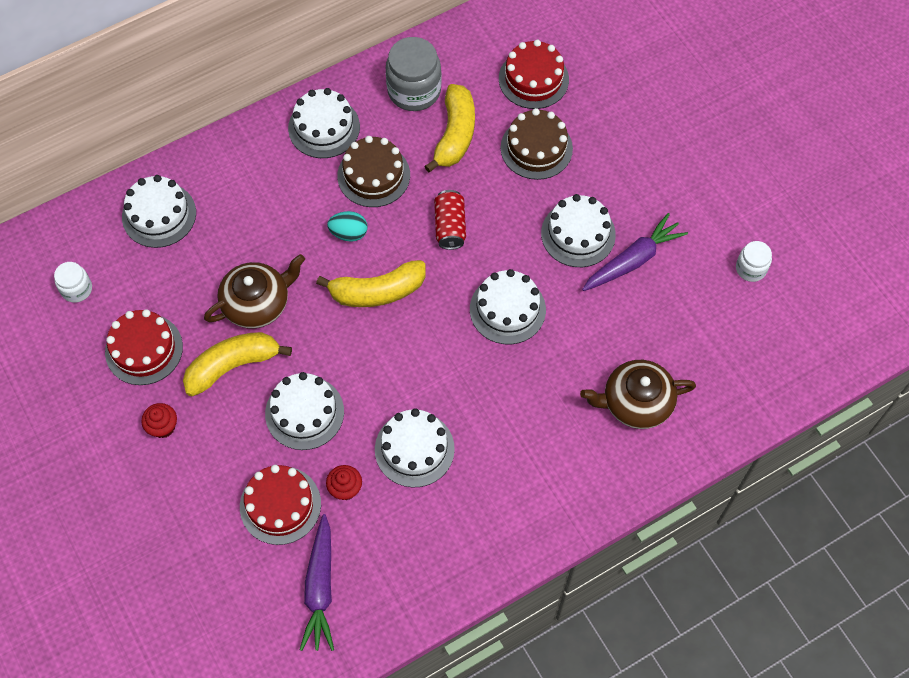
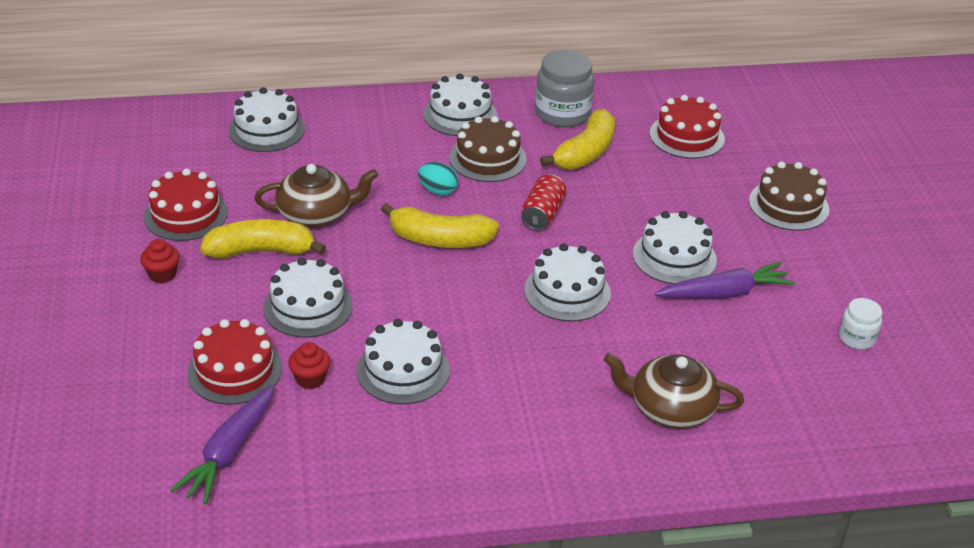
camera: 20 degrees right, 25 degrees down
(77, 289) = (155, 156): white jar -> none
(536, 148) = (663, 184): brown cake -> brown cake (788, 205)

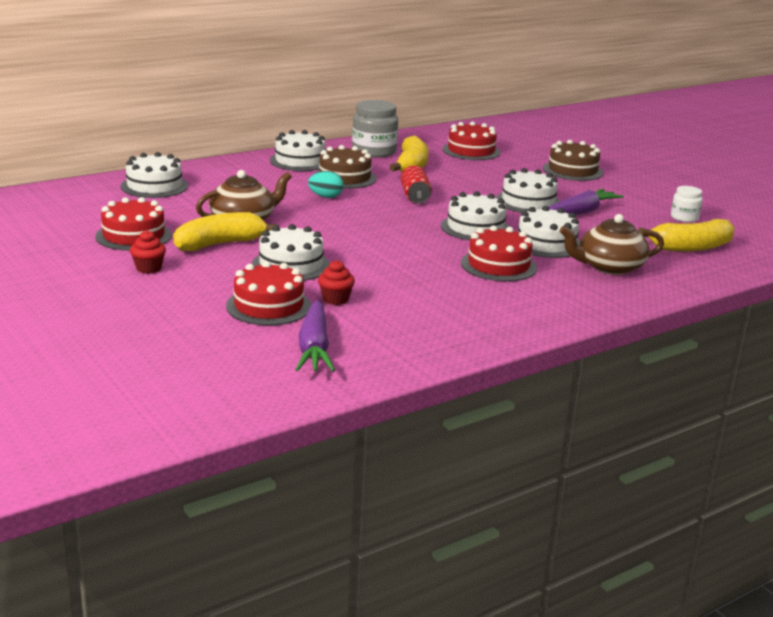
camera: 25 degrees left, 15 degrees down
(403, 370) = (402, 283): white cake -> white cake (546, 243)
(440, 240) = (355, 218): yellow banana -> yellow banana (691, 247)
(537, 369) = (498, 265): none -> red cake

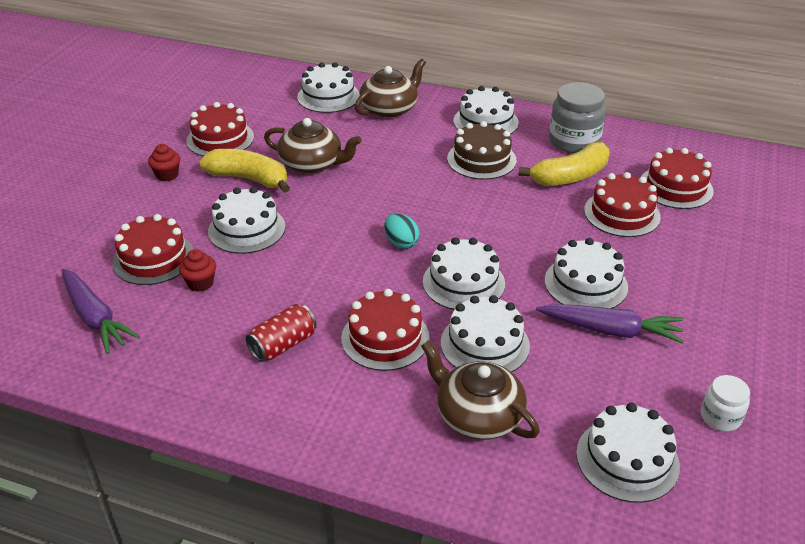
camera: 55 degrees right, 15 degrees up
(219, 177) = (390, 109): none -> brown teapot
(314, 348) = (95, 317): purple carrot -> purple carrot turned 90 degrees counterclockwise
(325, 197) = (420, 173): turquoise egg -> turquoise egg (401, 243)
(415, 196) = (493, 214): red can -> red can (283, 344)
(474, 170) = (622, 213): none -> red cake
(572, 170) = (735, 272): brown cake -> none
(691, 247) = (627, 459): yellow banana -> white cake

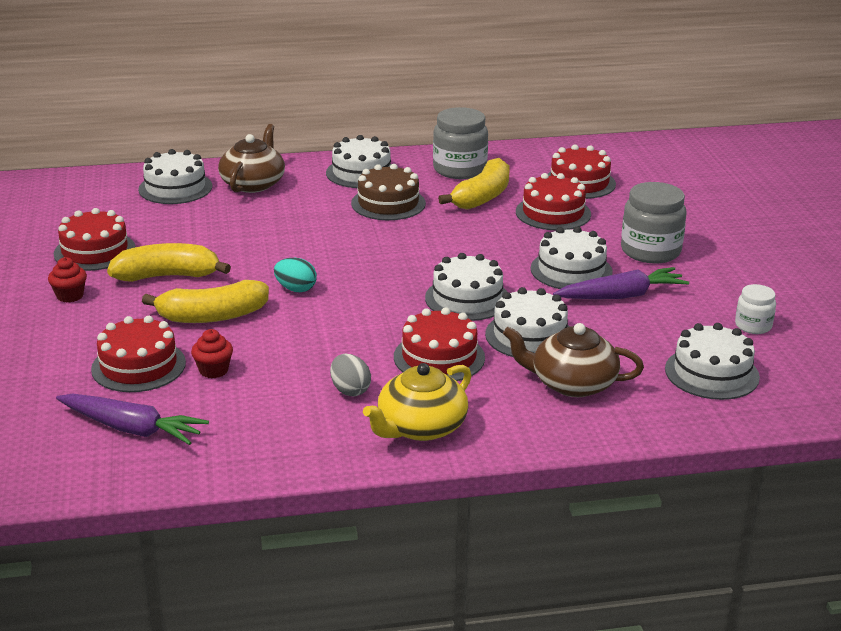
camera: 30 degrees left, 10 degrees down
(246, 229) = (212, 316): white cake -> yellow banana
(283, 344) = (350, 390): red can -> grey egg
(304, 409) = (420, 427): none -> yellow teapot
(312, 164) = (221, 247): brown teapot -> none
(401, 243) = (379, 285): turquoise egg -> turquoise egg (296, 289)
(683, 287) = (650, 251): none -> grey jar

